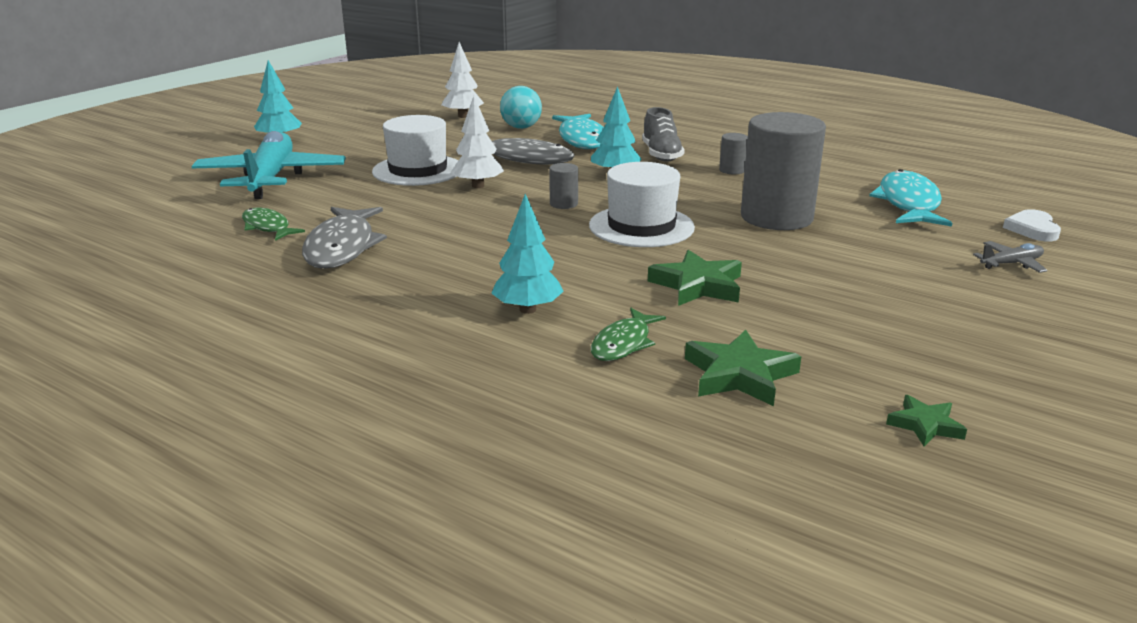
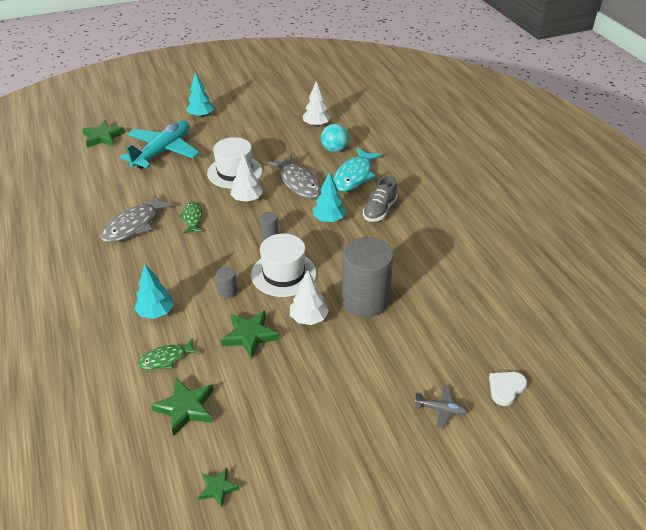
camera: 35 degrees right, 15 degrees up
(139, 188) = (103, 137): none -> green star
(267, 227) = (121, 194): green fish -> green fish (192, 218)
(732, 170) = (400, 244): grey cylinder -> grey cylinder (228, 292)
(741, 249) = (308, 318): none -> white tree
(908, 203) = (463, 326): turquoise fish -> none

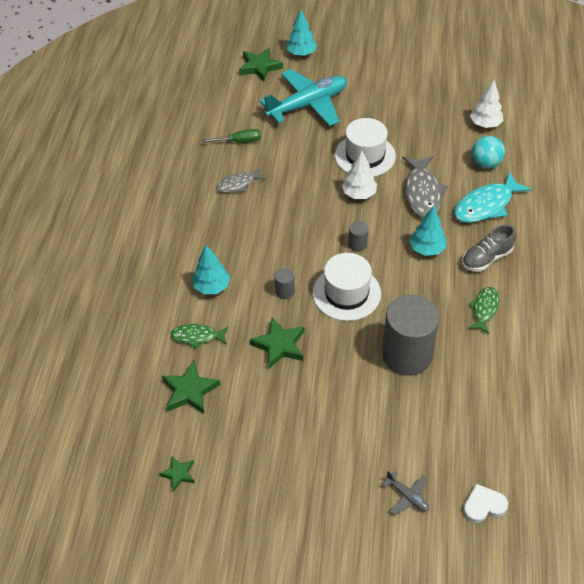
camera: 30 degrees right, 10 degrees up
(116, 194) = (239, 141): none -> green screwdriver
(134, 225) = (238, 184): grey fish -> grey fish, size x0.60
(192, 218) = (295, 196): green fish -> green fish (484, 309)
(201, 116) = (369, 71): turquoise tree -> turquoise tree (301, 53)
(308, 318) = (342, 351): white tree -> none

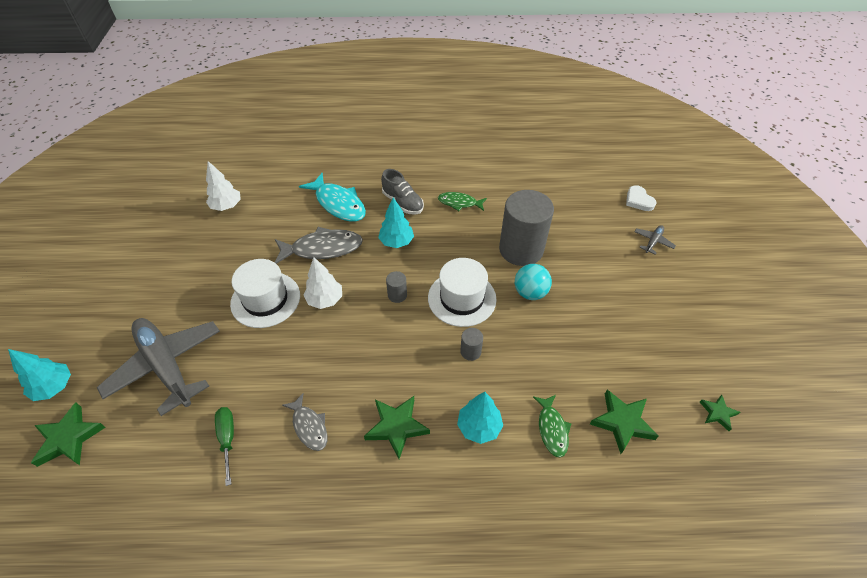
camera: 100 degrees left, 0 degrees up
(279, 345) = (539, 347): green star -> green star (396, 427)
(308, 105) = (166, 366): turquoise plane -> grey plane
(485, 163) = (283, 205): turquoise ball -> turquoise ball (530, 292)

